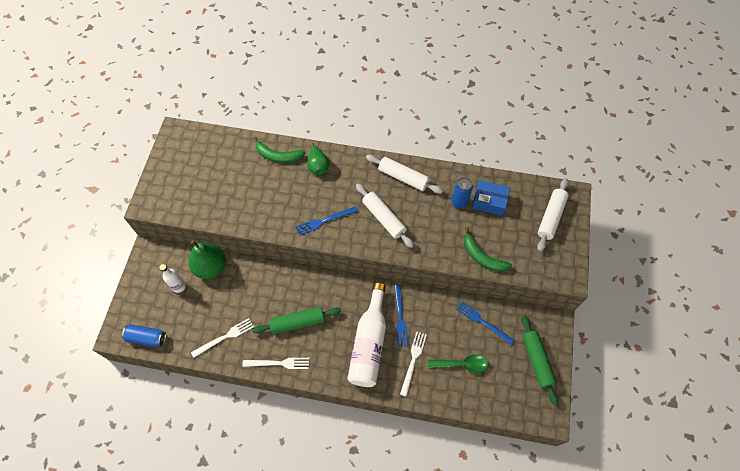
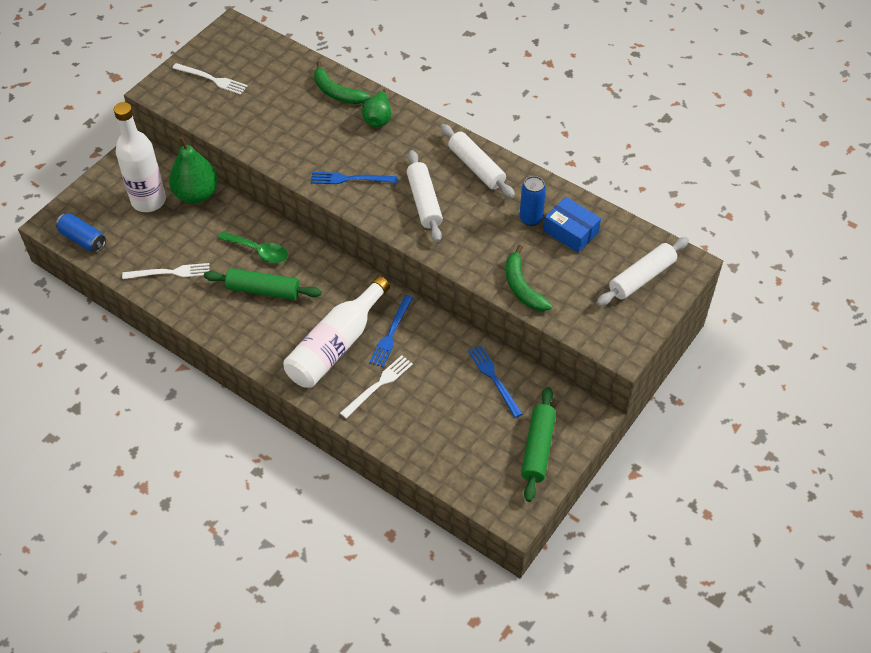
camera: 25 degrees right, 10 degrees down
(179, 286) = (148, 201): white bottle -> white bottle, size x1.89
(279, 363) = (215, 323): white fork -> white fork (212, 79)
(462, 364) = (437, 413): green spoon -> green spoon (258, 251)

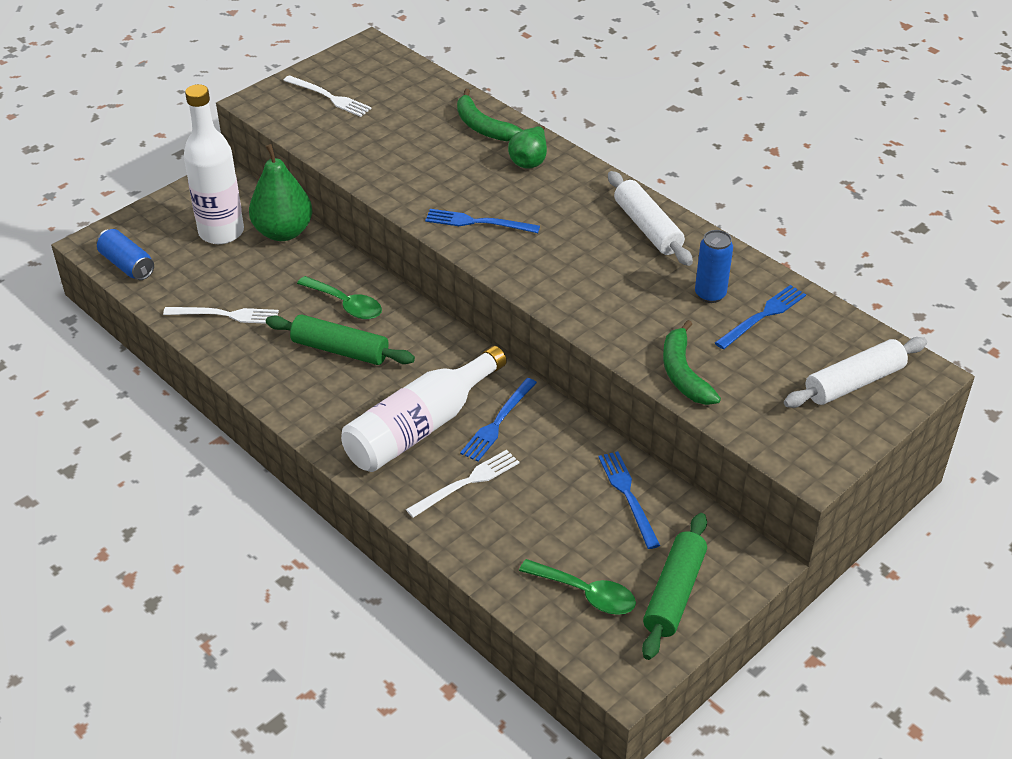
camera: 10 degrees right, 10 degrees down
(424, 202) = (569, 259): white rolling pin -> none
(477, 458) = (585, 593): none -> green spoon
(570, 231) = (763, 316): blue box -> blue fork

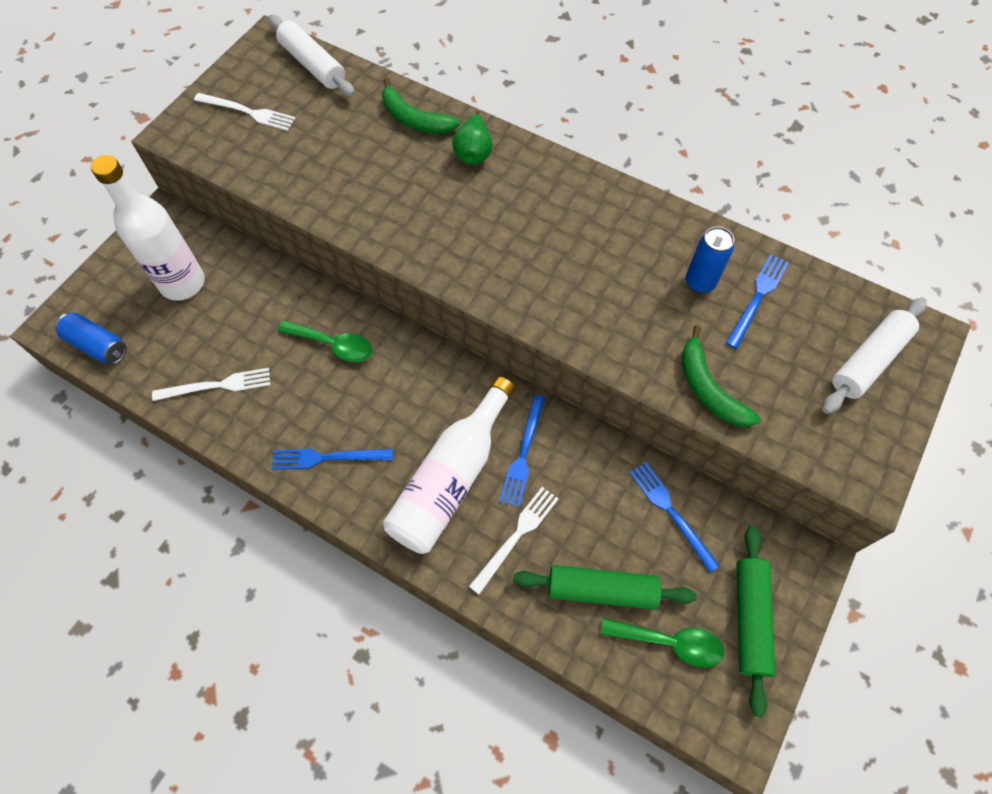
camera: 15 degrees left, 20 degrees up
(283, 232) = (245, 269): green pear -> none
(340, 350) = (344, 402): green rolling pin -> green rolling pin (602, 590)
(478, 222) = (447, 241): blue fork -> blue fork (327, 457)
(647, 228) = (614, 212): white rolling pin -> white rolling pin (313, 65)

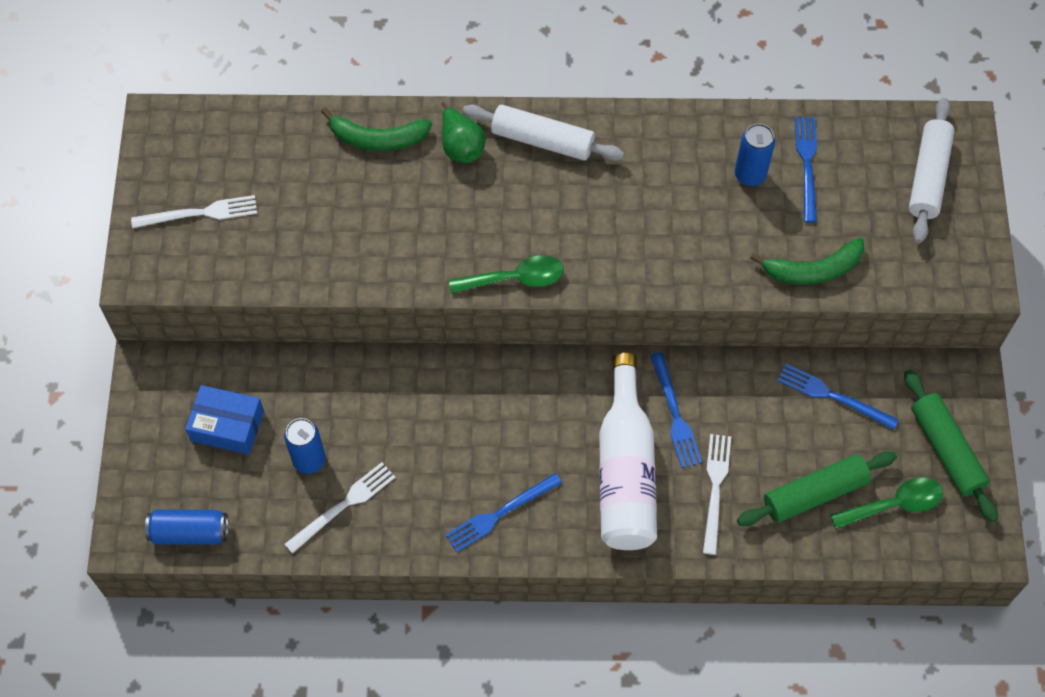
camera: 30 degrees left, 0 degrees up
(182, 283) = (227, 426): white bottle -> blue box
(219, 338) = (309, 460): none -> blue can
(313, 65) = (227, 127): white rolling pin -> white rolling pin (542, 140)
(333, 345) = (428, 407): green spoon -> green spoon (515, 279)
(708, 388) = (813, 270): green banana -> green banana turned 45 degrees counterclockwise

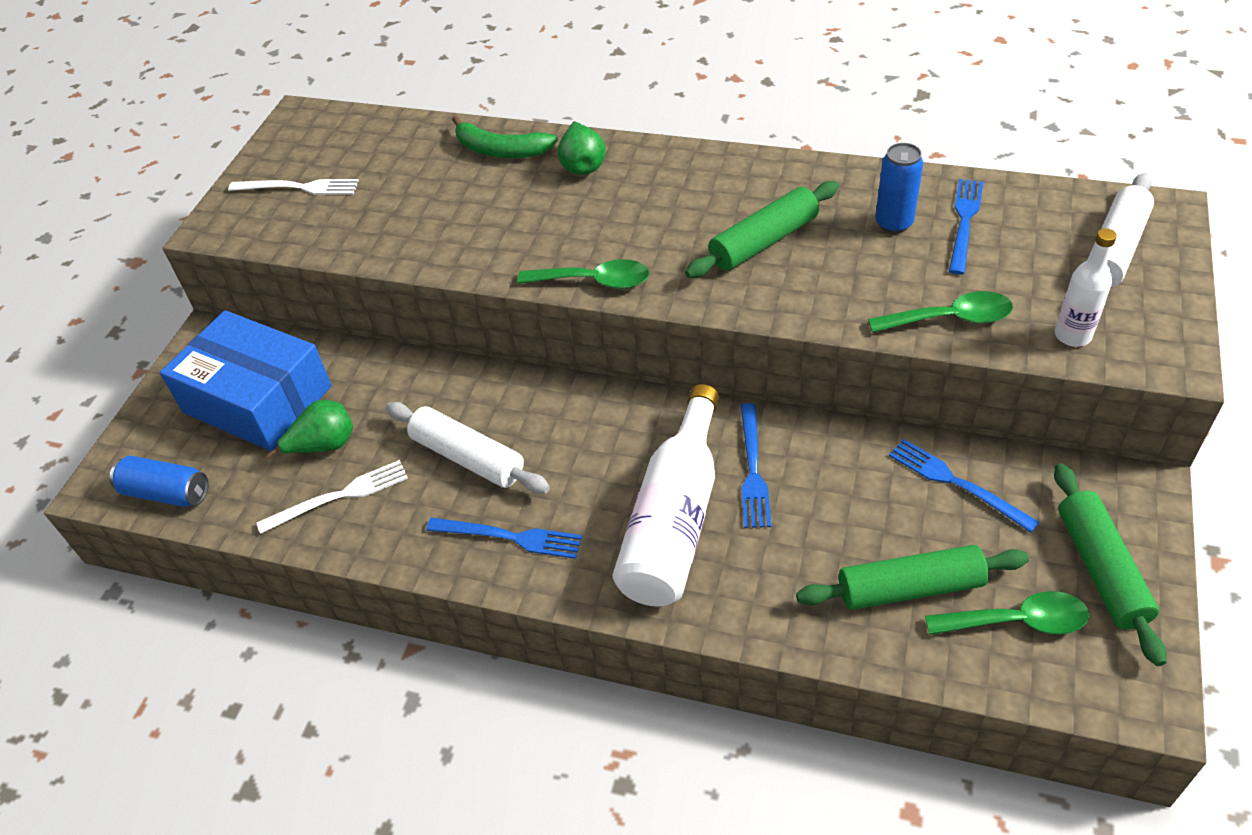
camera: 20 degrees right, 15 degrees down
(227, 426) = (258, 399): blue box -> blue box, size x1.71
(309, 460) = (324, 445): blue can -> green pear
(500, 513) = (509, 537): blue fork -> blue fork turned 150 degrees counterclockwise
(542, 140) = (669, 169): white rolling pin -> white rolling pin (468, 457)
(647, 212) = (764, 242): none -> green rolling pin
(715, 489) = (781, 558): white fork -> none
(813, 270) = (950, 319): green banana -> green spoon
(907, 270) = (1072, 335): none -> white bottle

